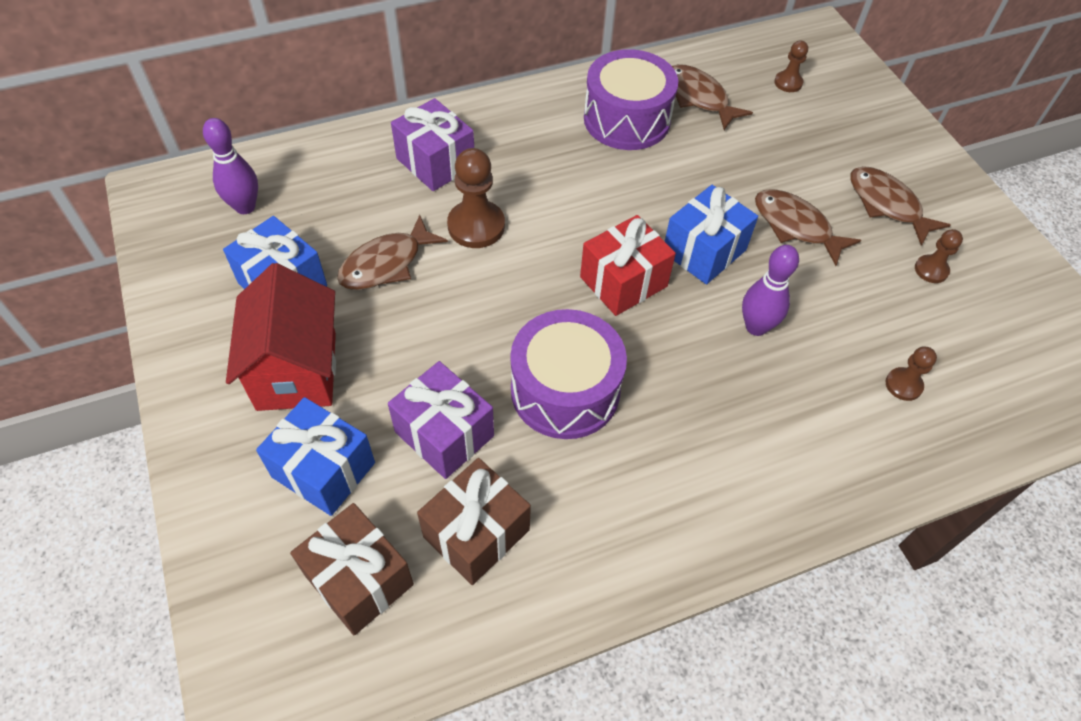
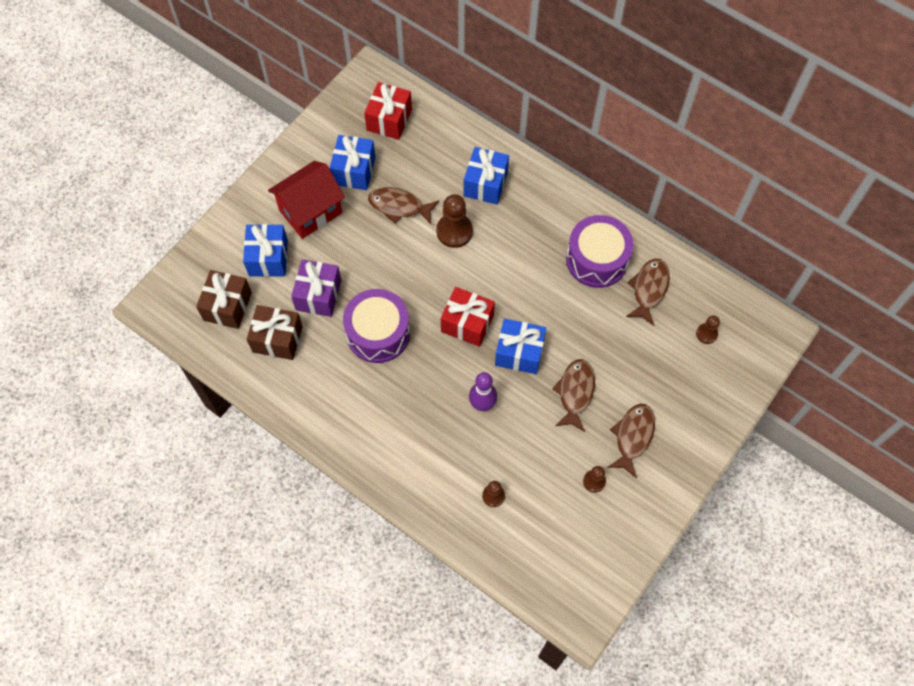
camera: 60 degrees right, 10 degrees up
(245, 207) = (389, 120): purple bowling pin -> red gift
(435, 162) = (485, 184): purple gift -> blue gift

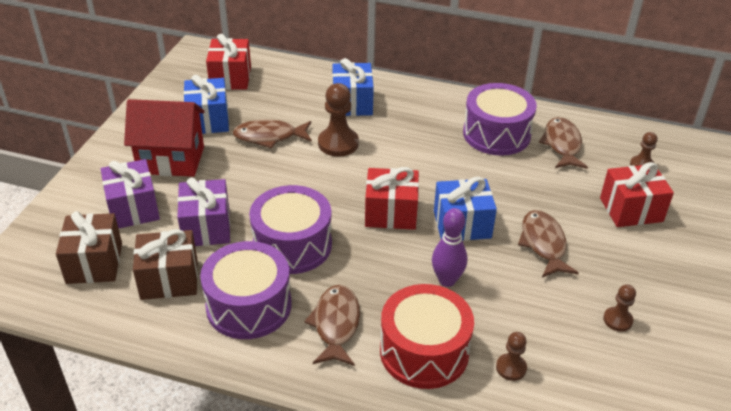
camera: 20 degrees left, 25 degrees down
(268, 258) = (133, 208): blue gift -> purple gift
(310, 211) = (171, 160): red house -> red house turned 60 degrees clockwise
(327, 382) = (249, 305): none -> purple drum
(437, 462) = (424, 351): none -> red drum
(633, 437) = (630, 267): brown fish -> brown fish (336, 325)
(667, 380) = (631, 210): none -> red gift

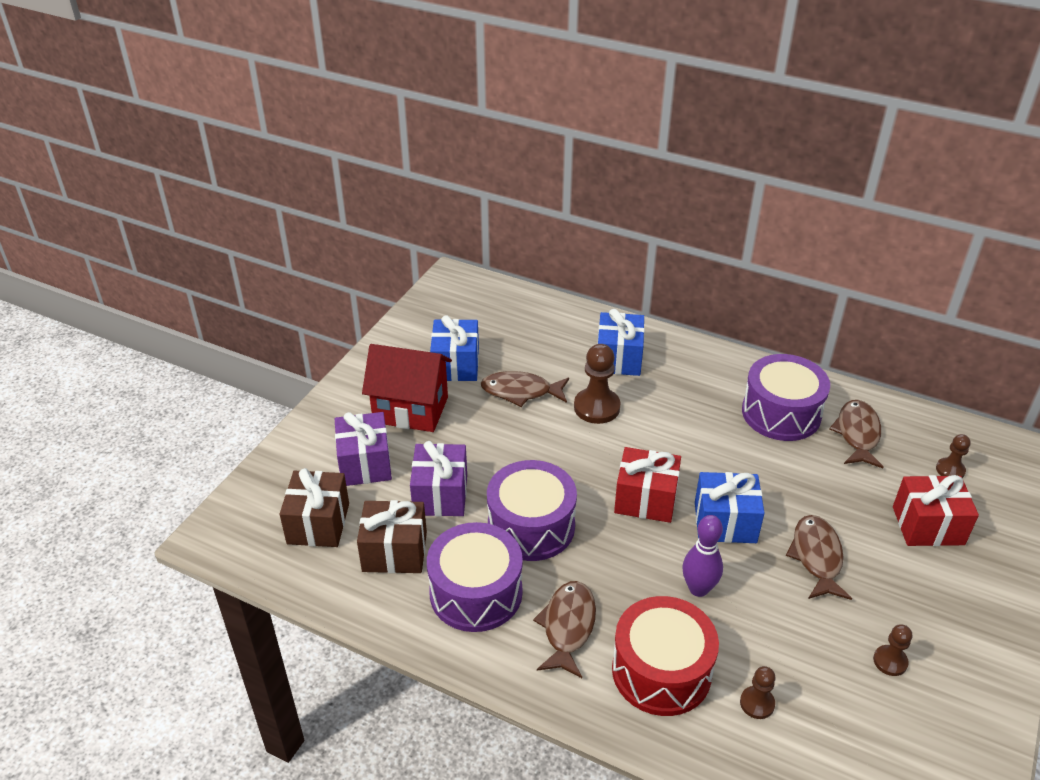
camera: 10 degrees right, 0 degrees up
(230, 78) = (486, 314): red gift -> none

